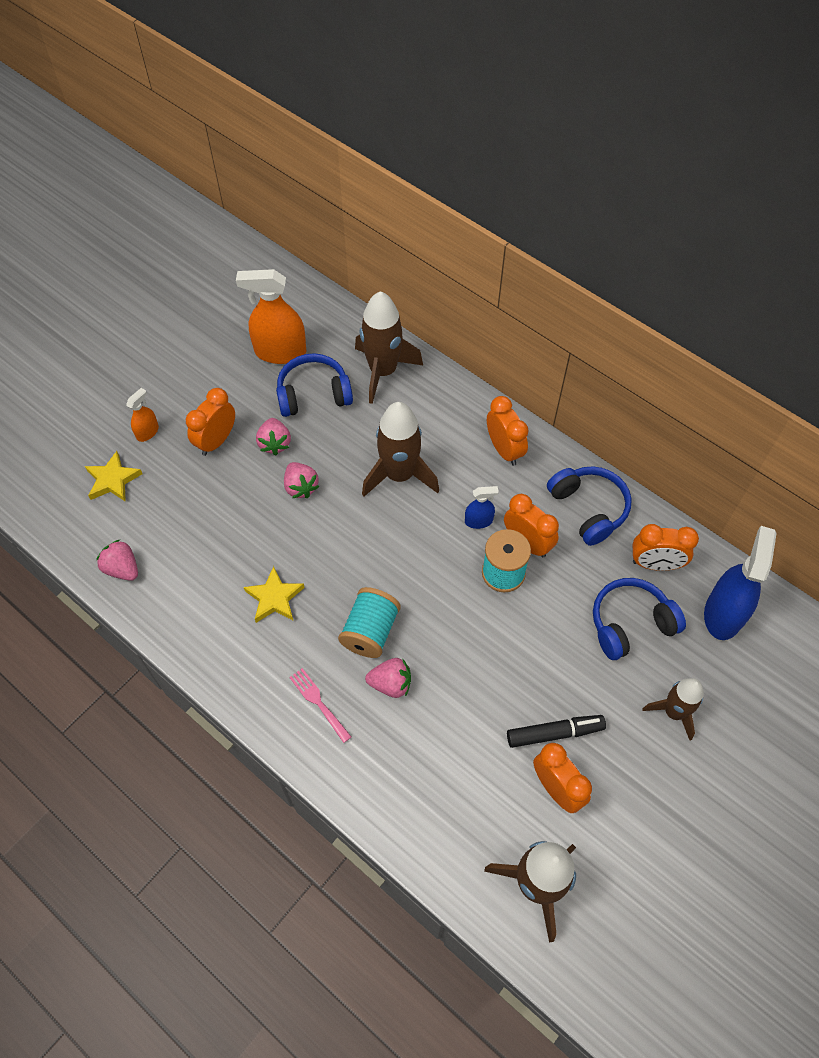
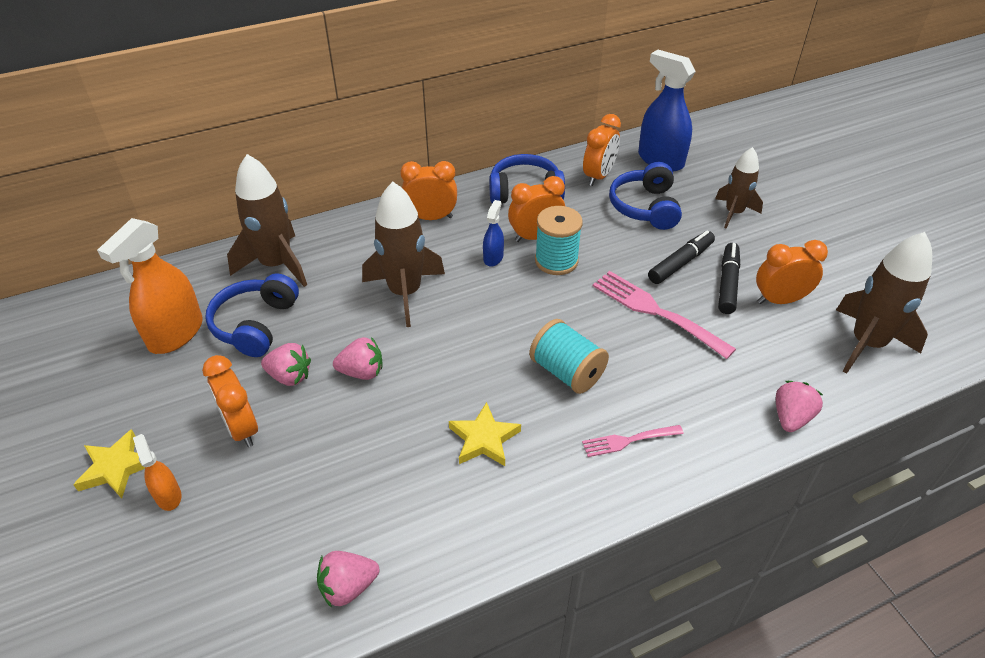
camera: 65 degrees left, 15 degrees down
(113, 480) = (207, 558): yellow star -> yellow star (116, 468)
(391, 684) = (632, 375): pink strawberry -> pink strawberry (791, 417)
(480, 679) = (656, 312): none -> pink fork
(561, 682) = (680, 263): none -> black marker

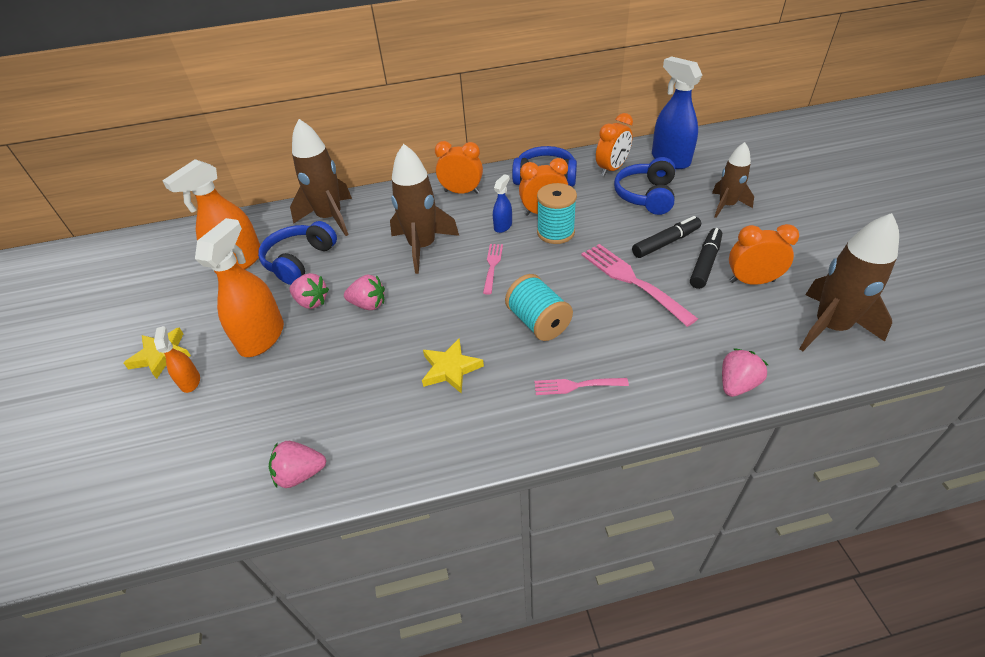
camera: 15 degrees right, 0 degrees up
(241, 428) = (262, 337): orange clock -> orange spray bottle
(495, 309) = (492, 266): none -> pink fork

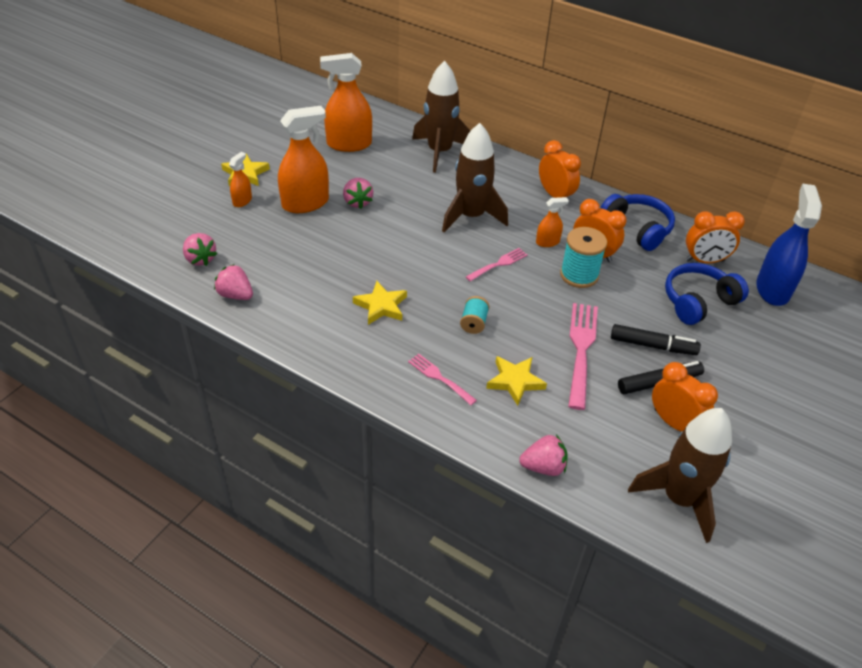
camera: 40 degrees right, 0 degrees up
(299, 261) = (384, 169): blue headphones -> none
(368, 304) = (387, 229): pink strawberry -> pink strawberry (200, 259)
(503, 226) = (547, 242): blue spray bottle -> orange spray bottle
(538, 322) = (473, 323): turquoise spool -> turquoise spool, size x0.59
(628, 340) = (515, 381): none -> yellow star
(726, 205) = (756, 359): brown rocket -> none

